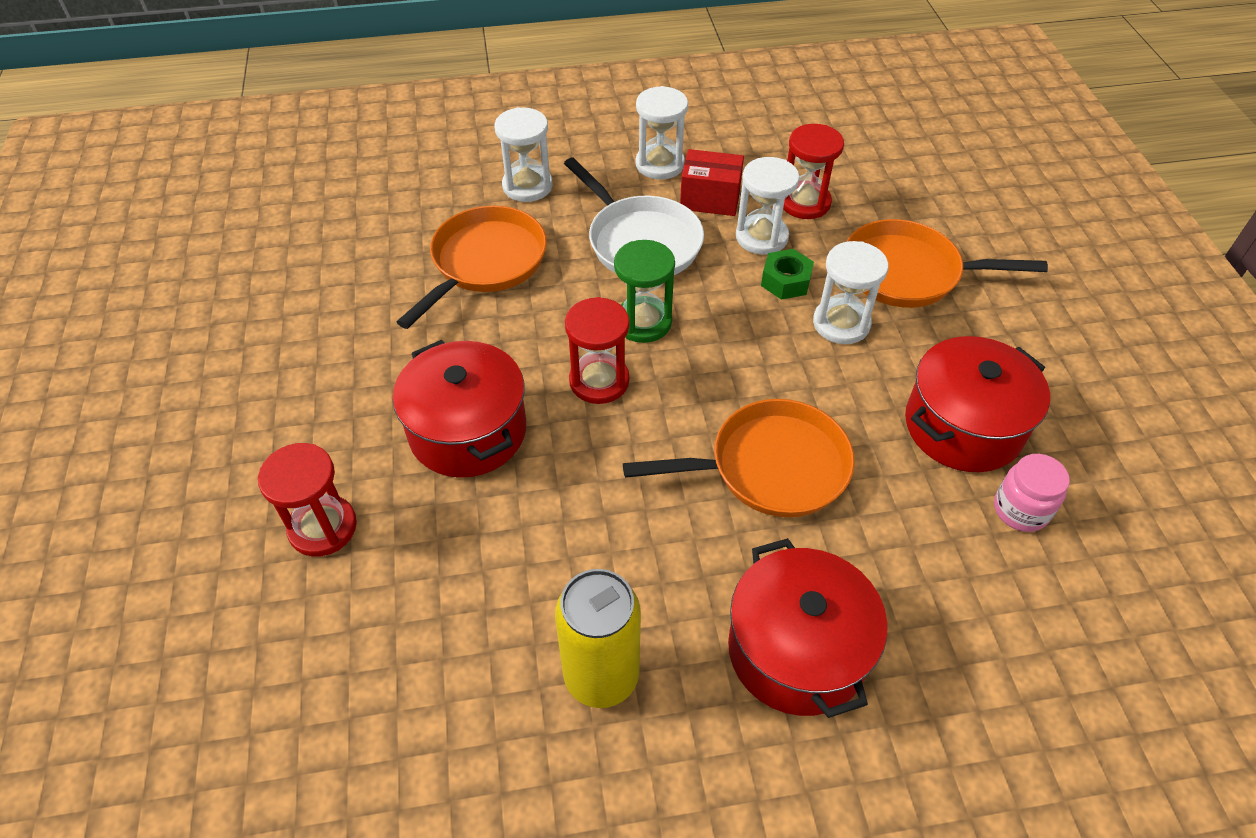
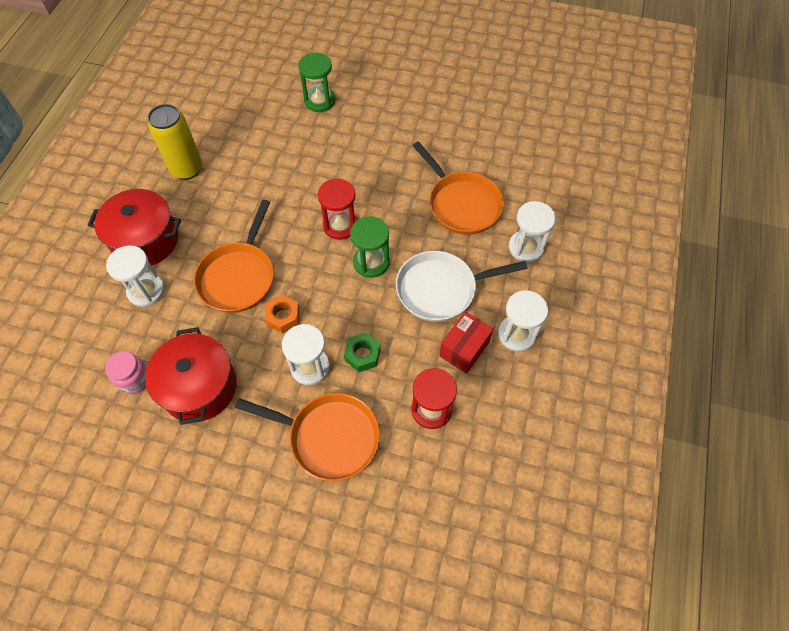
camera: 115 degrees right, 10 degrees up
(323, 527) = (320, 101): red hourglass -> green hourglass
(468, 431) = (341, 162): red pot -> none
(761, 237) = (410, 362): white hourglass -> white hourglass (146, 291)
(794, 382) = (283, 317): none -> orange nut
(908, 273) = (328, 437): orange pan -> orange pan turned 75 degrees clockwise

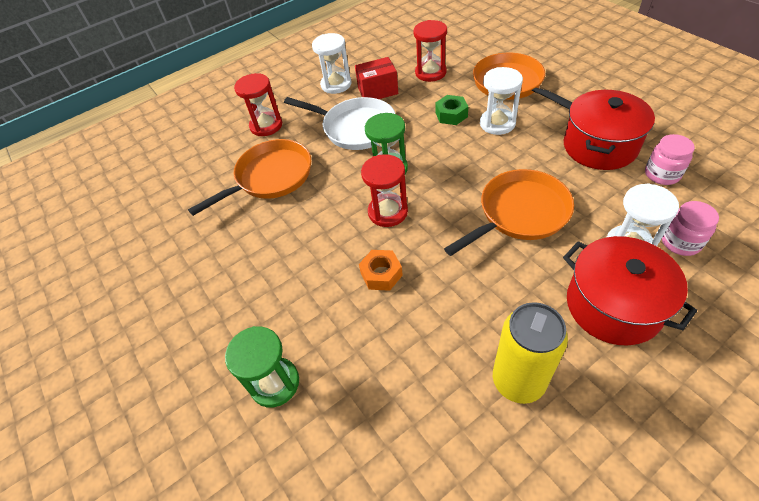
camera: 135 degrees left, 10 degrees down
(108, 314) = (680, 242): none -> pink jar
(283, 317) = (496, 163): orange nut -> orange nut (381, 274)
(461, 204) = (270, 177): orange pan -> orange pan turned 45 degrees clockwise
(526, 247) = (266, 126): white hourglass -> red hourglass

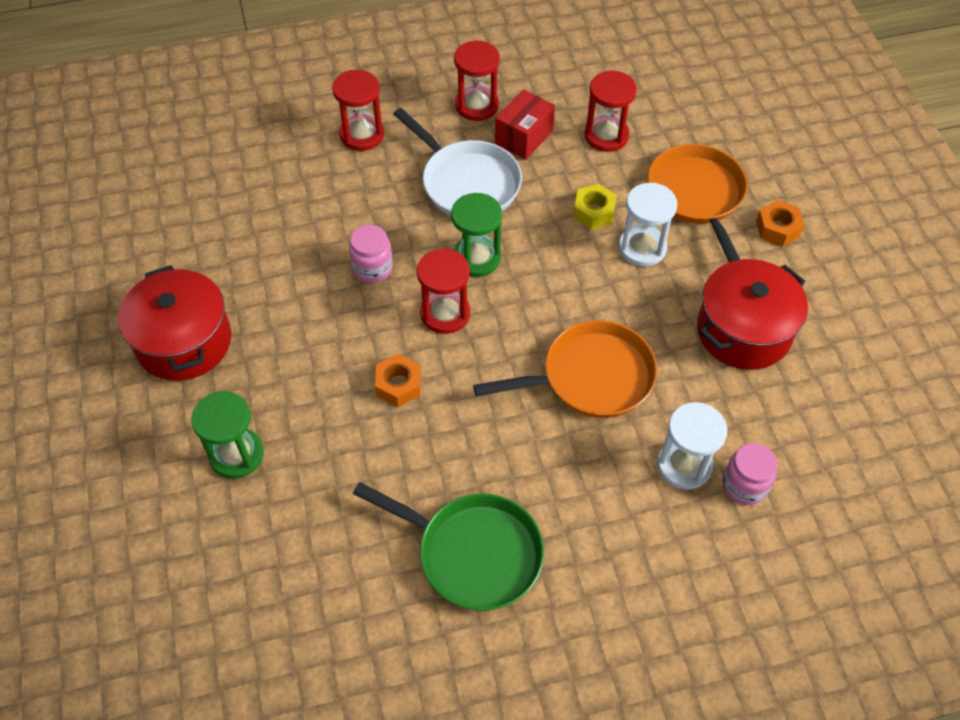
camera: 15 degrees right, 5 degrees up
(270, 177) = (334, 212): orange pan -> none
(336, 84) = (477, 105): white hourglass -> red hourglass
(378, 91) = (523, 137): red box -> red box turned 60 degrees counterclockwise
(451, 115) = (594, 212): green nut -> yellow nut
(518, 381) = (472, 553): yellow can -> green pan
(574, 83) = (777, 228): none -> orange nut
(613, 305) = (619, 521): red pot -> red pot (184, 342)
(662, 174) = (788, 398): pink jar -> pink jar (372, 268)

